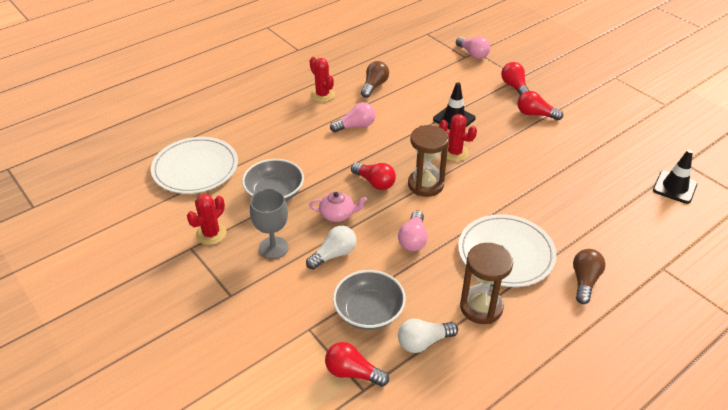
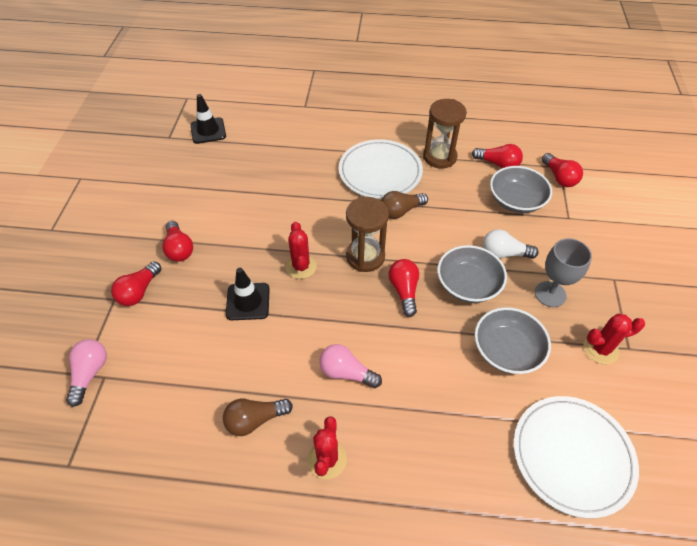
camera: 135 degrees left, 10 degrees up
(338, 214) = (468, 284): pink teapot -> grey bowl
(413, 239) = (430, 223): pink light bulb -> none
(423, 342) = (498, 164): white light bulb -> red light bulb
(584, 281) = (358, 129): brown light bulb -> brown light bulb (400, 211)

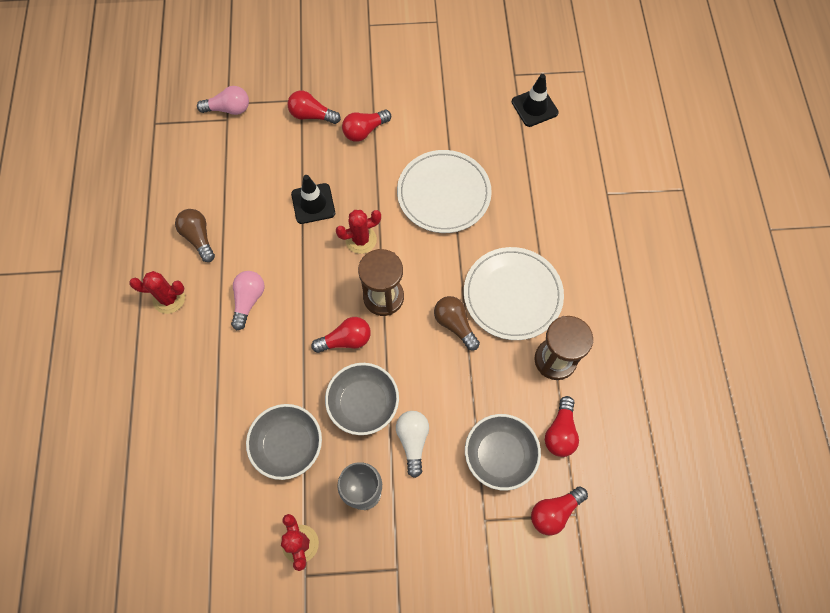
camera: 80 degrees right, 15 degrees up
(572, 456) = (184, 505): white plate -> white plate (443, 193)

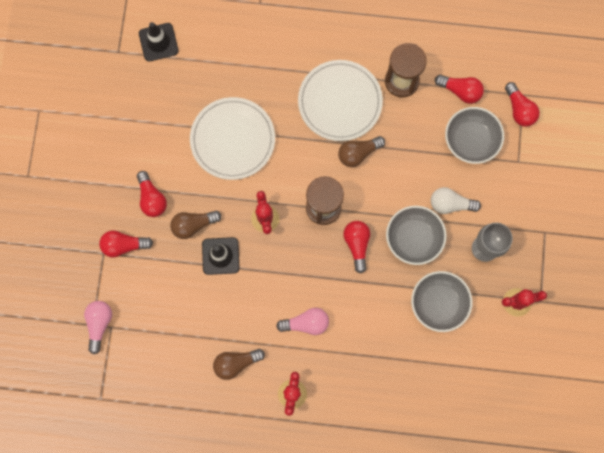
camera: 80 degrees left, 10 degrees up
(248, 300) = (306, 323): pink light bulb -> pink light bulb turned 150 degrees clockwise
(311, 115) = (124, 245): red light bulb -> red light bulb turned 60 degrees clockwise
(342, 173) = (193, 225): none -> brown light bulb

